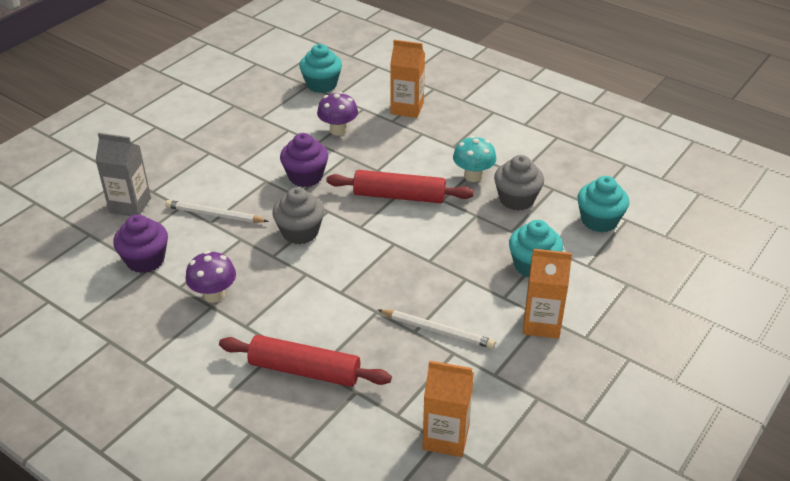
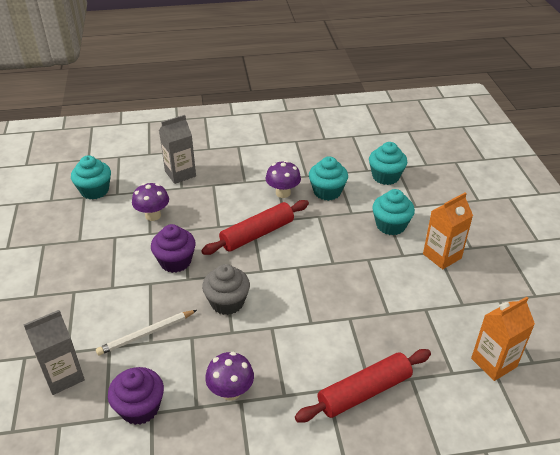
camera: 45 degrees left, 0 degrees up
(407, 108) = (180, 174): orange carton -> grey carton
(437, 330) = (399, 302): white pencil -> none
(473, 176) = (283, 193): turquoise mushroom -> purple mushroom
(516, 199) = (327, 192): grey cupcake -> turquoise cupcake

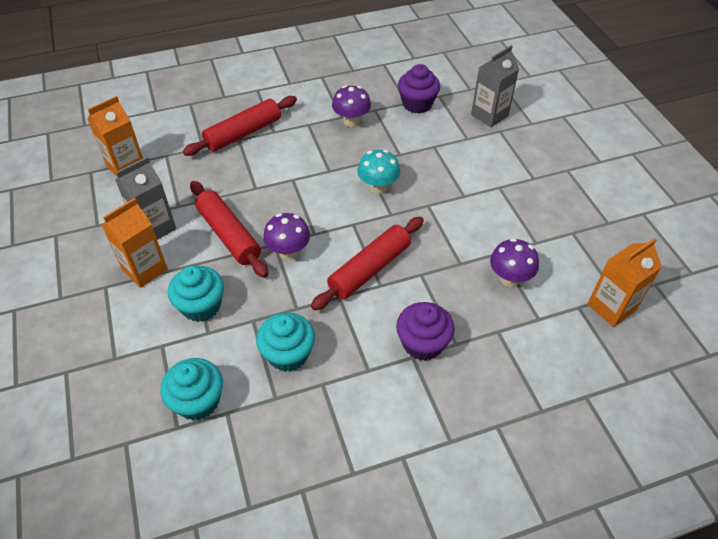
camera: 170 degrees right, 10 degrees up
(95, 191) = (611, 307): turquoise cupcake -> orange carton
(146, 334) = (441, 151): white pencil -> none
(175, 261) = (450, 222): purple cupcake -> purple cupcake (422, 343)
(180, 174) = (513, 358): grey carton -> grey carton (155, 227)
(227, 302) = (378, 187): grey cupcake -> turquoise mushroom
(283, 193) = (351, 342): purple mushroom -> purple mushroom (288, 252)
(373, 275) = (228, 235): none -> red rolling pin

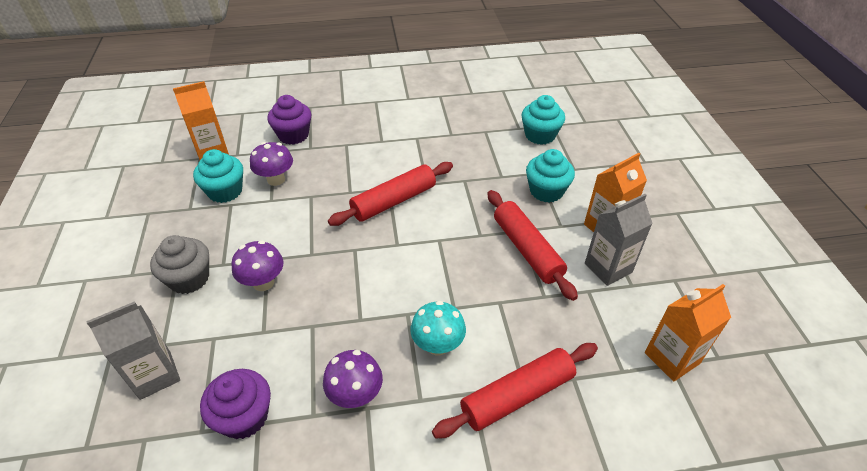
camera: 170 degrees left, 5 degrees down
(288, 252) = (466, 225): purple mushroom -> purple mushroom (263, 282)
(288, 354) = (474, 152): turquoise cupcake -> turquoise cupcake (225, 191)
(378, 187) = (356, 282): turquoise mushroom -> turquoise mushroom (438, 345)
(422, 343) = (370, 147): purple cupcake -> purple cupcake (293, 135)
(517, 172) = (189, 279): none -> grey cupcake

